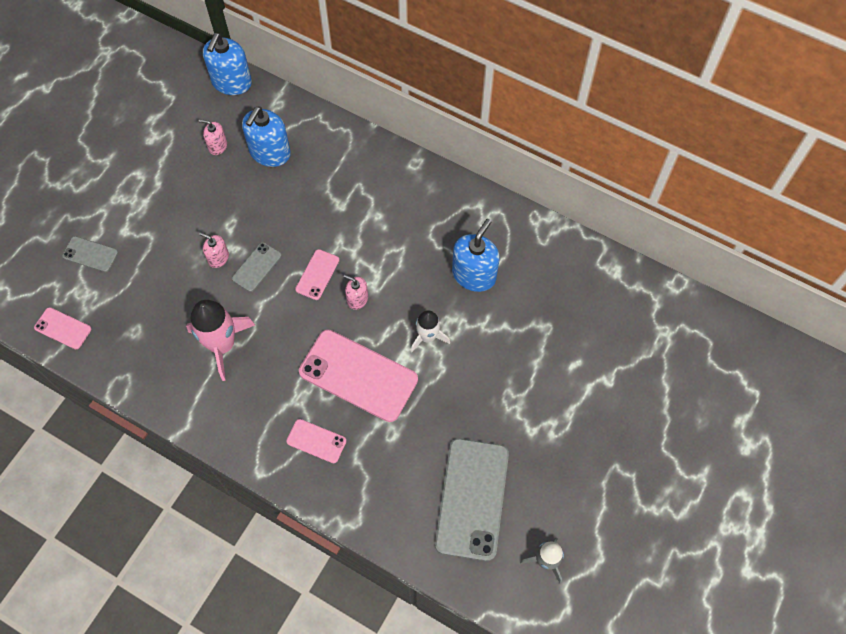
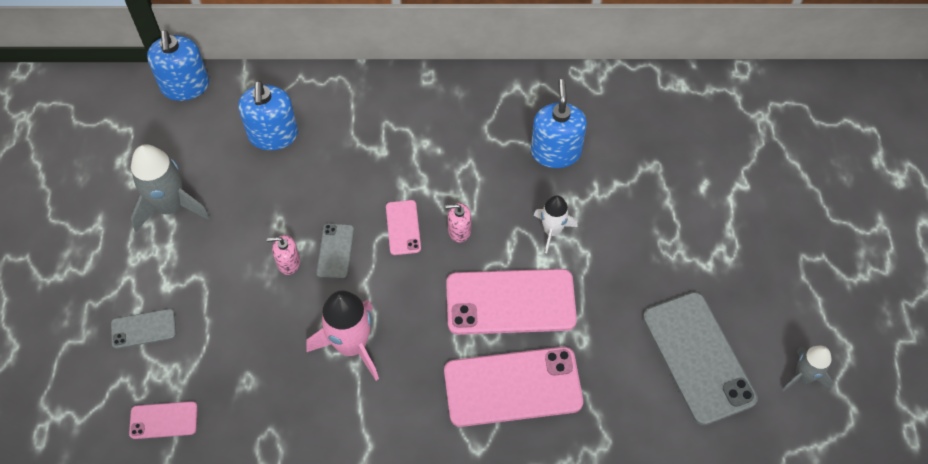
camera: 30 degrees left, 5 degrees down
(164, 171) = (170, 206): none -> grey rocket
(217, 146) = (212, 154): pink soap dispenser -> none
(316, 441) = (512, 387): pink phone -> pink phone, size x2.05

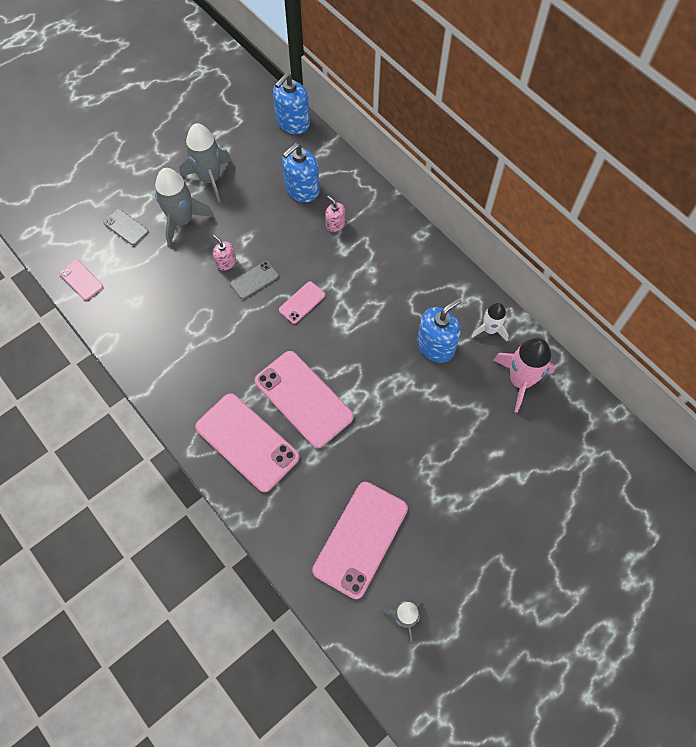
camera: 50 degrees right, 5 degrees up
(194, 268) = (182, 221): none -> grey rocket
(351, 345) = (201, 335): pink rocket -> pink rocket (520, 380)
(459, 230) = (327, 334): pink soap dispenser -> pink soap dispenser (335, 224)
(552, 231) = (375, 386): white rocket -> white rocket (489, 330)
(698, 357) = (360, 539): grey phone -> pink phone

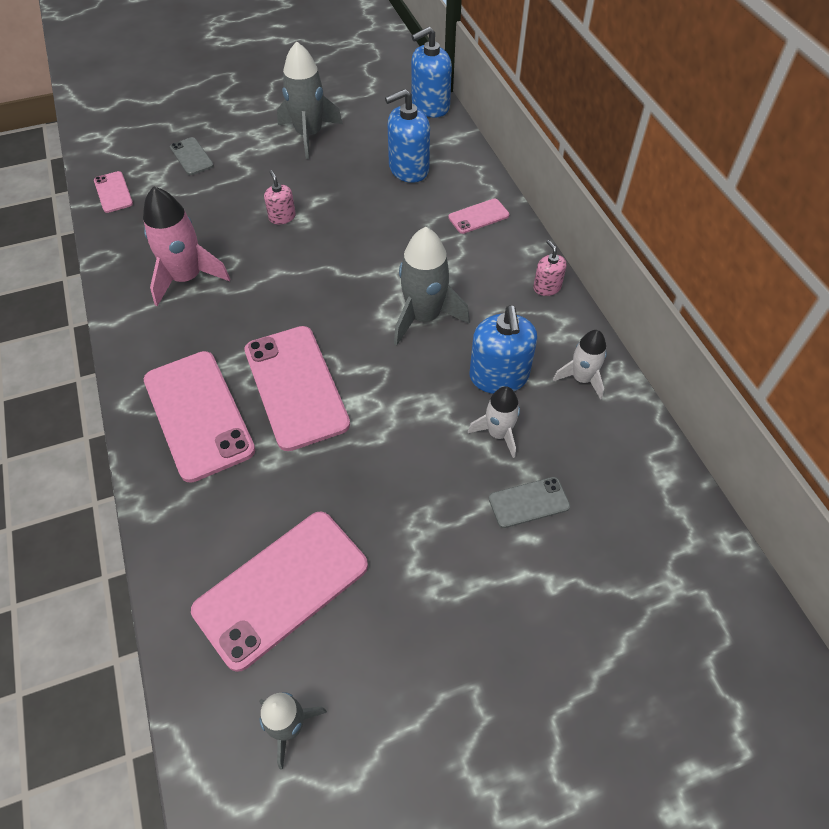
camera: 20 degrees right, 10 degrees down
(182, 221) = (256, 165): grey rocket -> grey rocket (424, 317)
(254, 280) = (305, 243): grey phone -> grey phone (528, 502)
(302, 302) = (349, 281): pink phone -> pink phone (478, 216)
(335, 224) = (431, 212): pink soap dispenser -> pink soap dispenser (547, 287)
(435, 346) = (499, 376): blue soap dispenser -> blue soap dispenser turned 105 degrees clockwise
(451, 388) = (498, 434): none -> white rocket
(520, 380) = (601, 454): pink rocket -> pink rocket (186, 278)

